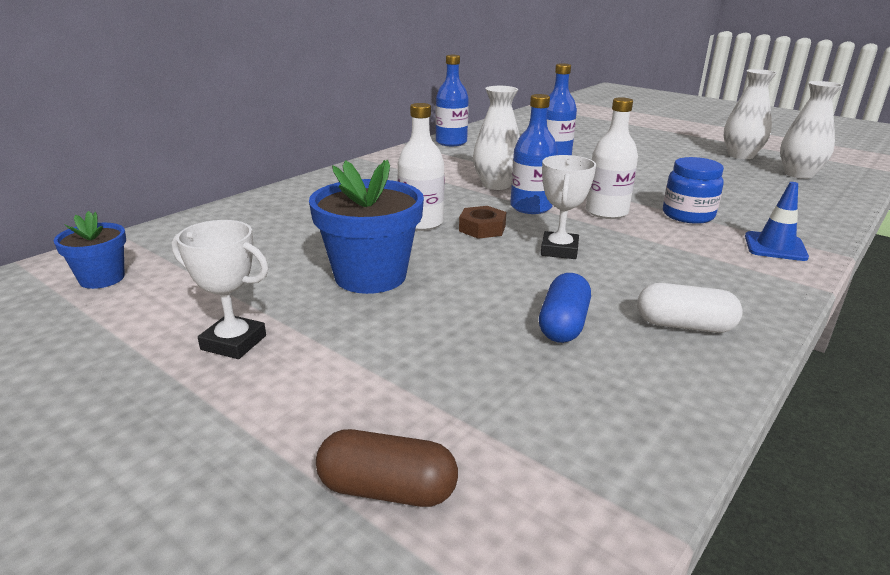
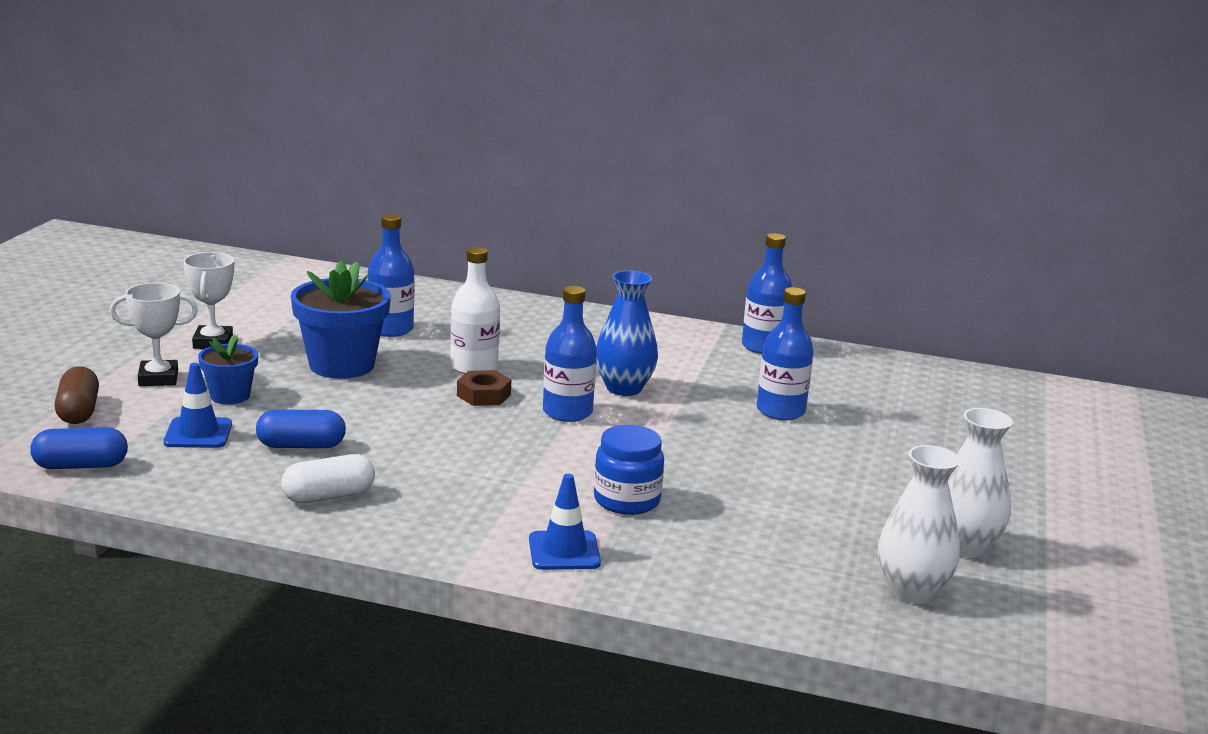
camera: 65 degrees right, 5 degrees down
(102, 278) = (278, 285): blue flower pot -> blue flower pot (230, 396)
(301, 241) = (390, 329): none -> blue bottle
(496, 185) = (624, 388): white vase -> blue vase
(509, 386) = (198, 433): none -> blue traffic cone
(559, 250) = (457, 434): white trophy -> white trophy (158, 378)
(587, 505) = (81, 466): none -> blue capsule
(606, 212) = (591, 453): white bottle -> none
(684, 326) = (328, 496): white capsule -> white capsule turned 75 degrees clockwise

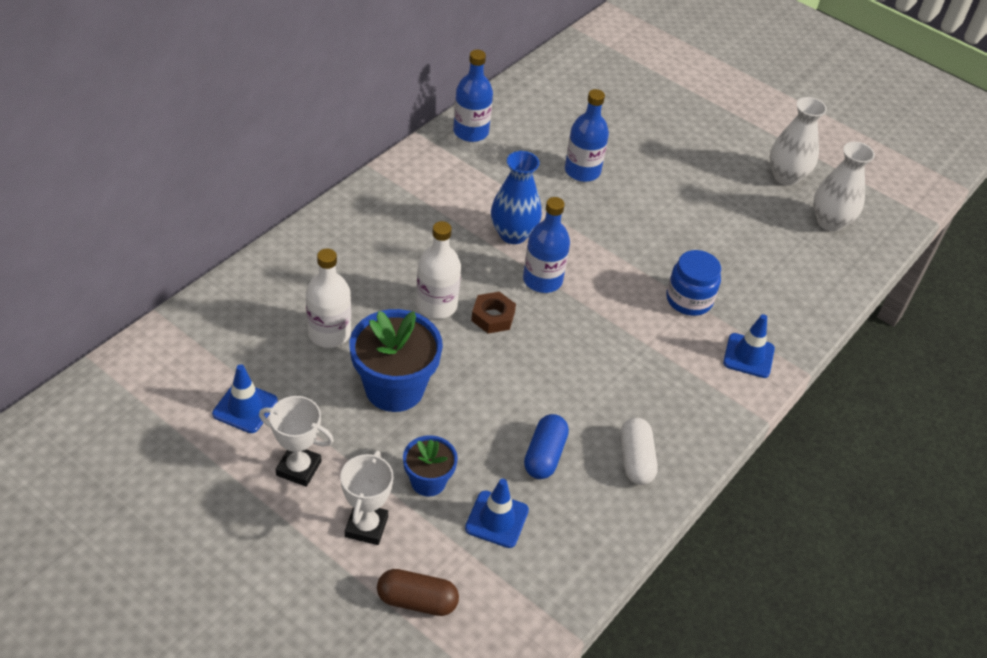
camera: 70 degrees left, 25 degrees up
(81, 466) = (531, 614): blue capsule -> none
(271, 313) = (245, 407): none -> blue traffic cone
(390, 329) = (329, 333): blue bottle -> white bottle

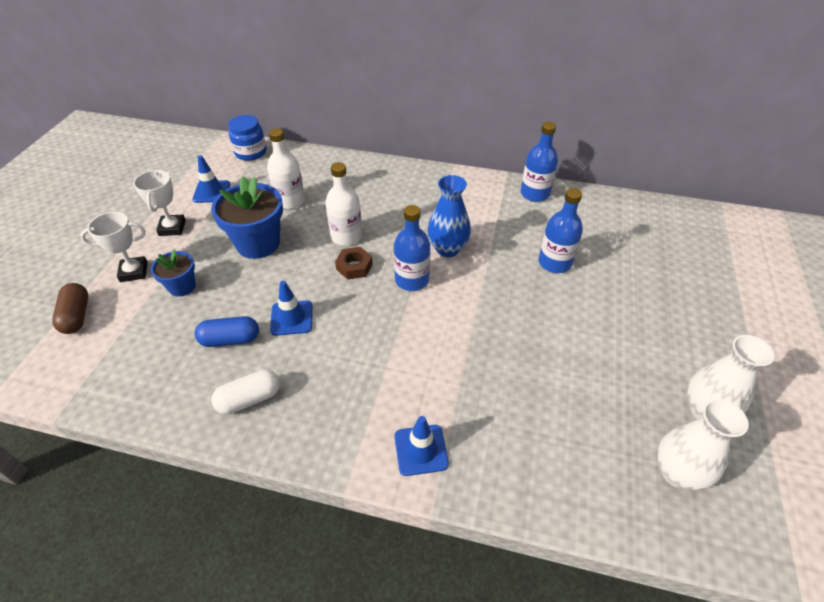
camera: 70 degrees right, 0 degrees up
(497, 519) = (159, 333): blue traffic cone -> blue traffic cone (291, 318)
(689, 300) = (460, 380): blue jar -> blue jar (250, 152)

